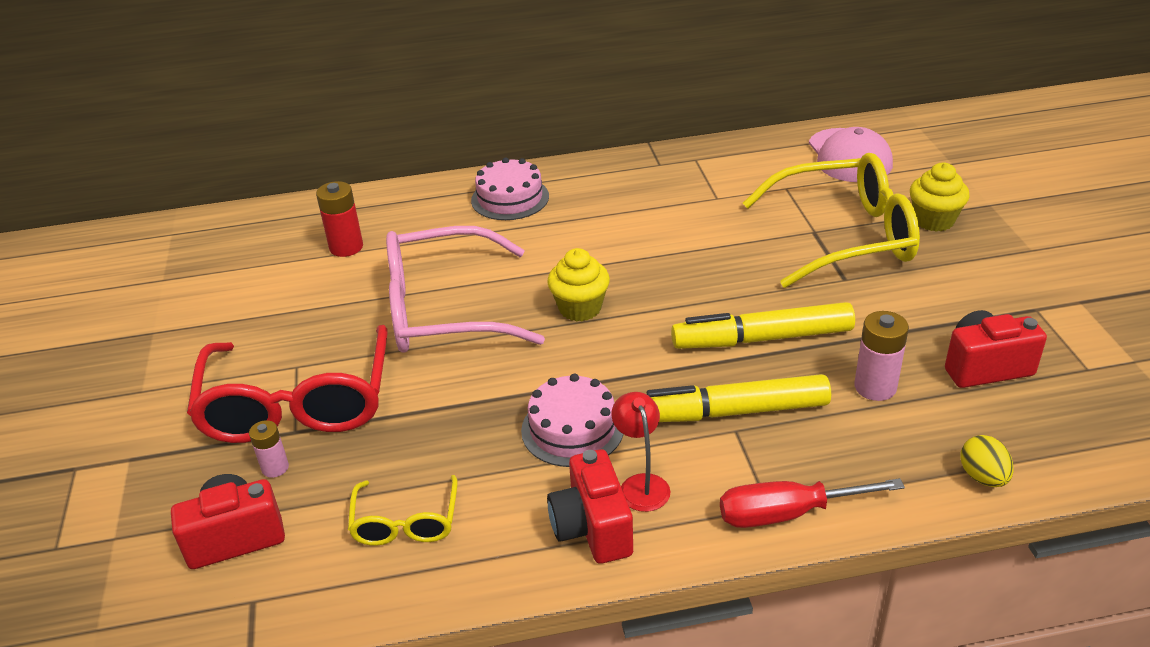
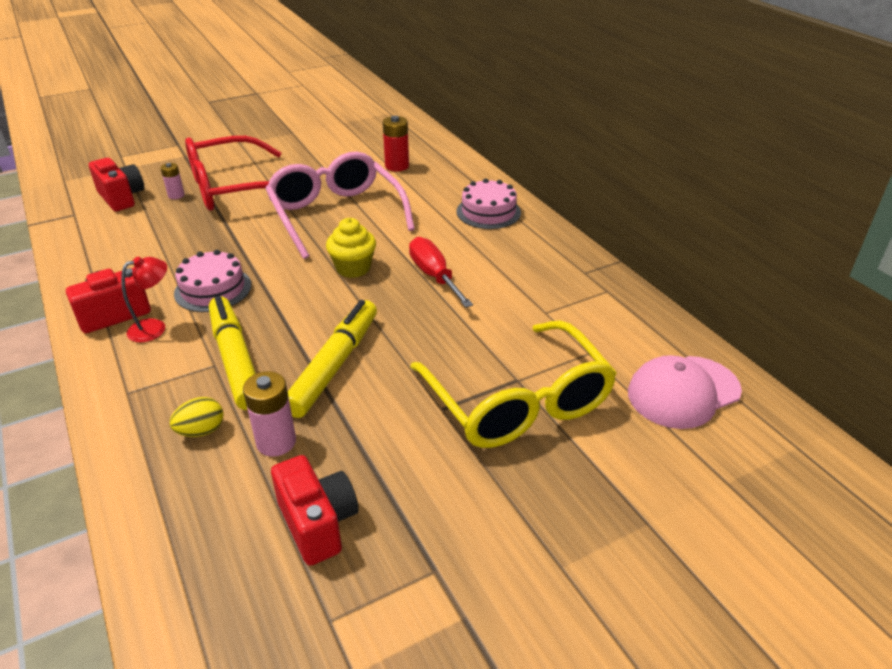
camera: 70 degrees right, 0 degrees up
(406, 521) = (128, 245): yellow glasses -> none
(762, 338) = (334, 365): yellow marker -> yellow marker turned 45 degrees clockwise
(787, 513) = (118, 403): red screwdriver -> red screwdriver (434, 276)
(933, 220) = (583, 470): yellow cupcake -> none
(983, 477) = (153, 525): yellow egg -> yellow egg (201, 431)

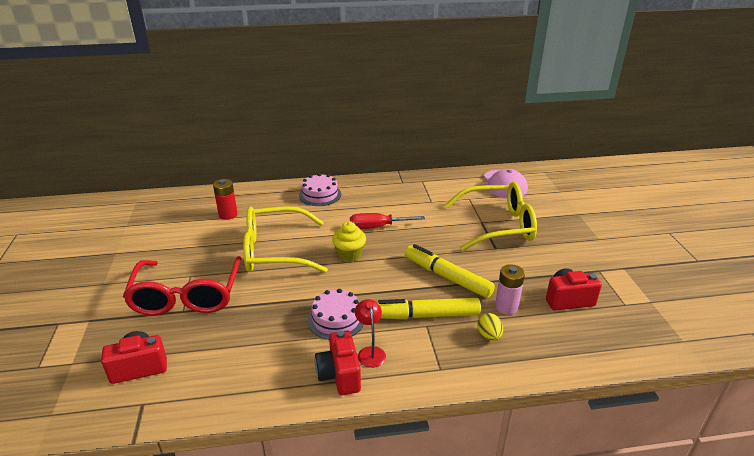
camera: 70 degrees left, 5 degrees down
(176, 195) = (168, 330): pink battery -> none
(336, 215) = (276, 251): pink glasses -> yellow glasses

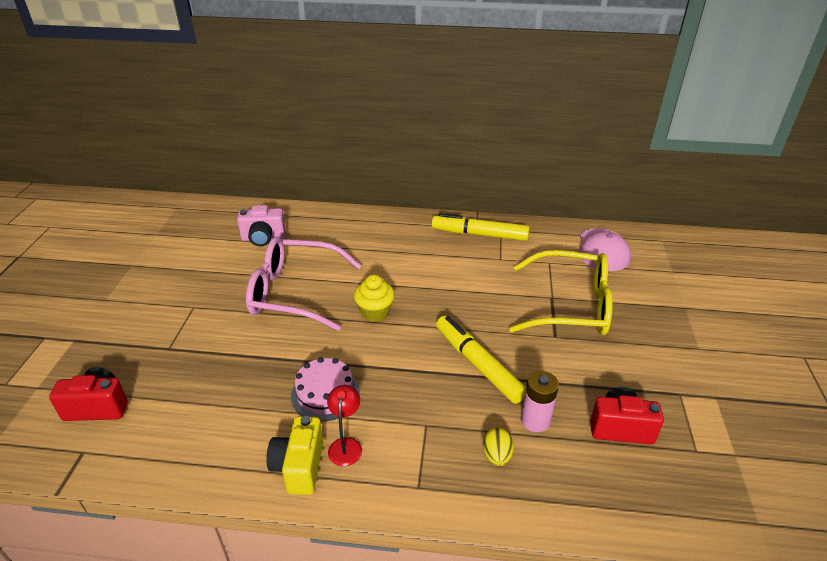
camera: 15 degrees right, 5 degrees up
(187, 295) = (181, 330): red glasses -> none
(228, 215) = (263, 238): red battery -> pink camera
(276, 251) = (295, 293): yellow glasses -> pink glasses
(320, 195) = (373, 229): pink cake -> none
(339, 375) = (299, 467): red camera -> yellow camera
(377, 227) = (422, 282): red screwdriver -> none
(425, 315) = (430, 411): yellow marker -> yellow marker (479, 234)

